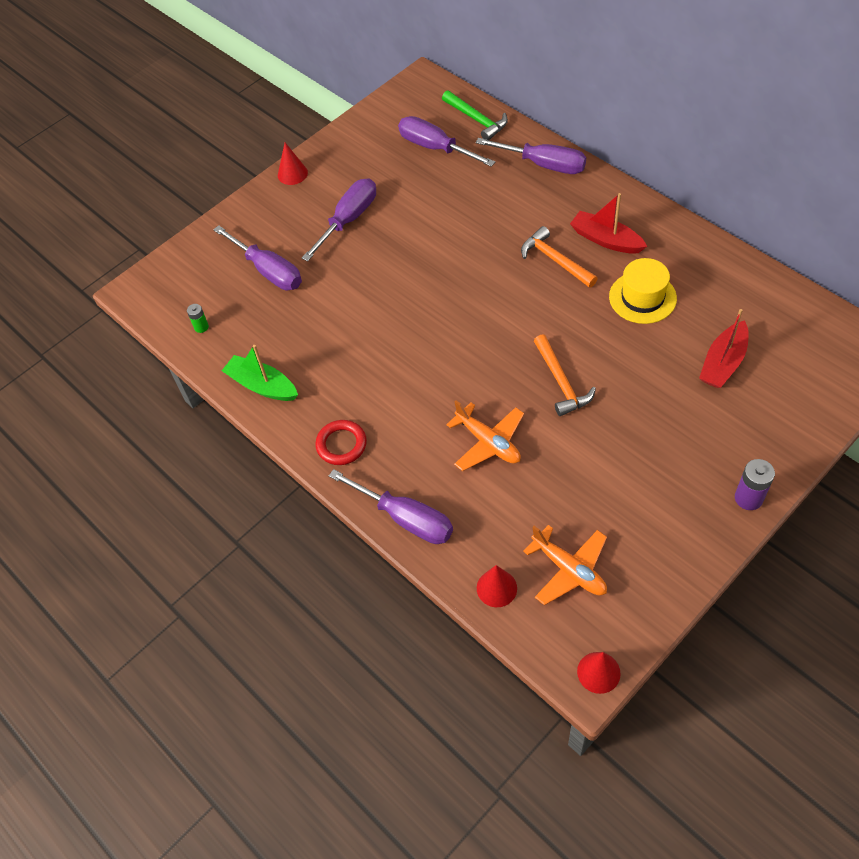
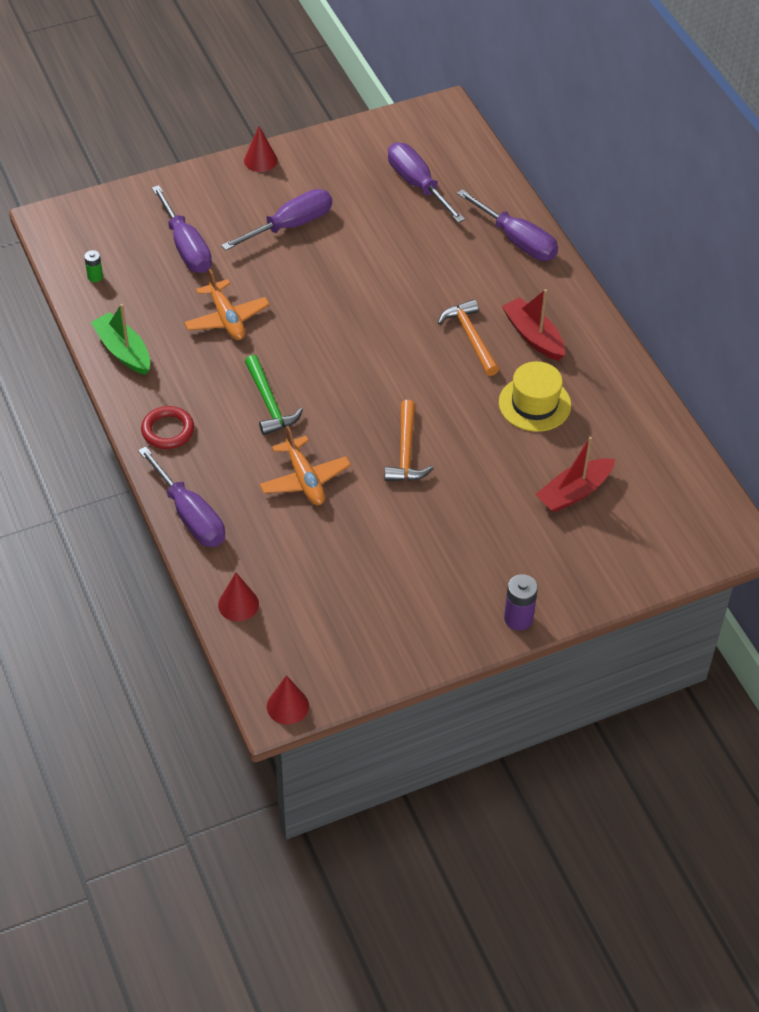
camera: 15 degrees right, 5 degrees down
(477, 120) = (476, 171): green hammer -> green hammer (269, 403)
(569, 570) = (313, 614): orange plane -> orange plane (226, 318)

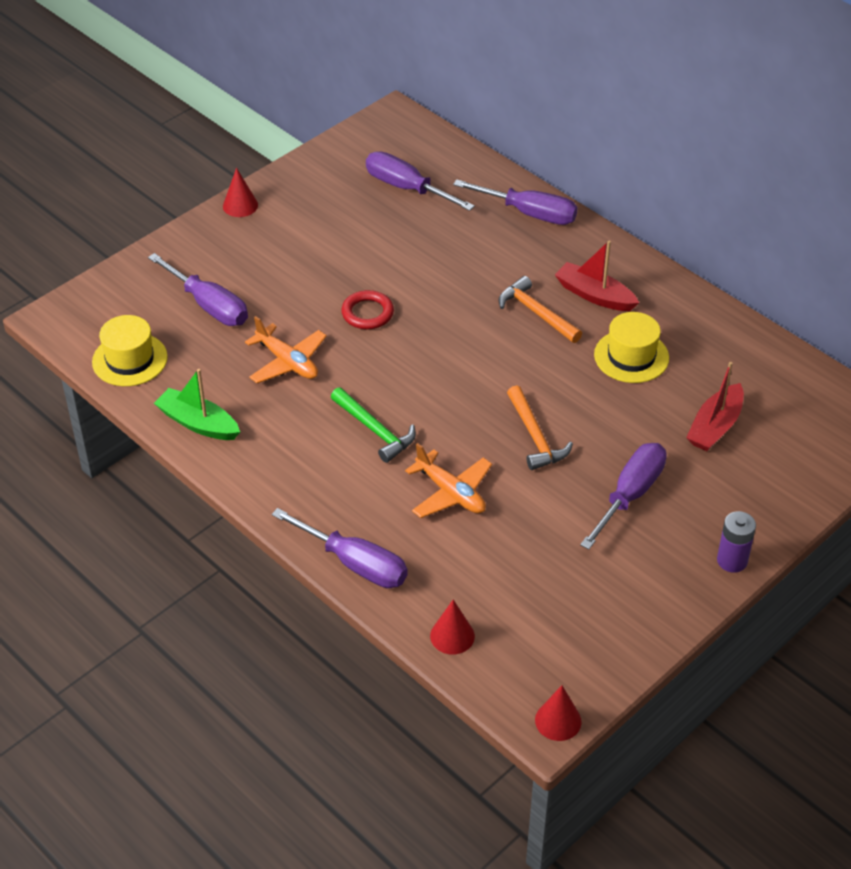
camera: 20 degrees left, 5 degrees down
(95, 277) = (130, 359): green battery -> yellow hat
(168, 430) = (286, 487): red ring -> red ring (367, 313)
(290, 225) = (303, 258): purple screwdriver -> purple screwdriver (630, 495)

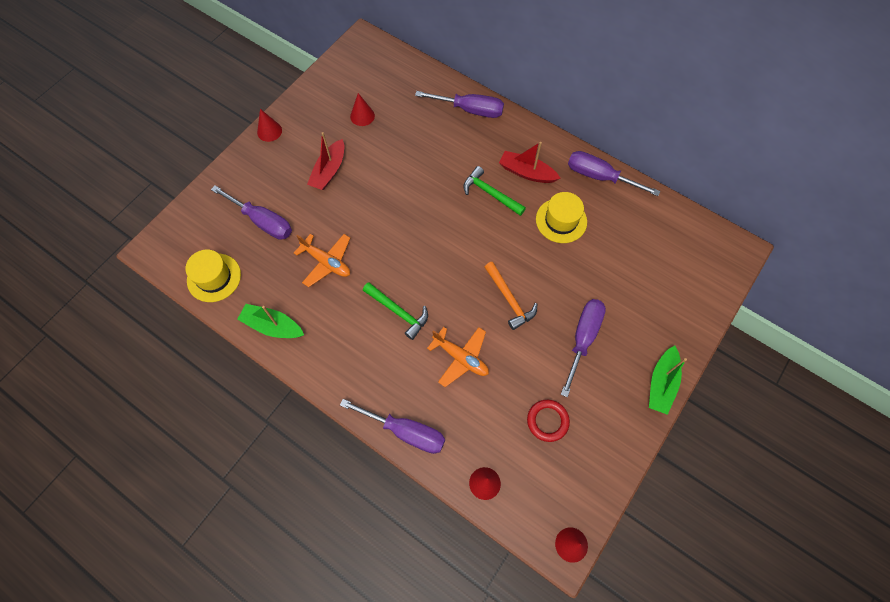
camera: 10 degrees left, 20 degrees up
(367, 313) = (375, 211): red ring -> red ring (547, 421)
(374, 203) = (362, 116): none -> red cone
(407, 188) = (382, 100): purple screwdriver -> purple screwdriver (599, 177)
(536, 313) = (490, 193): orange hammer -> green hammer
(715, 426) = (628, 271): red boat -> red boat (329, 171)
(732, 561) = (661, 383): purple battery -> green boat

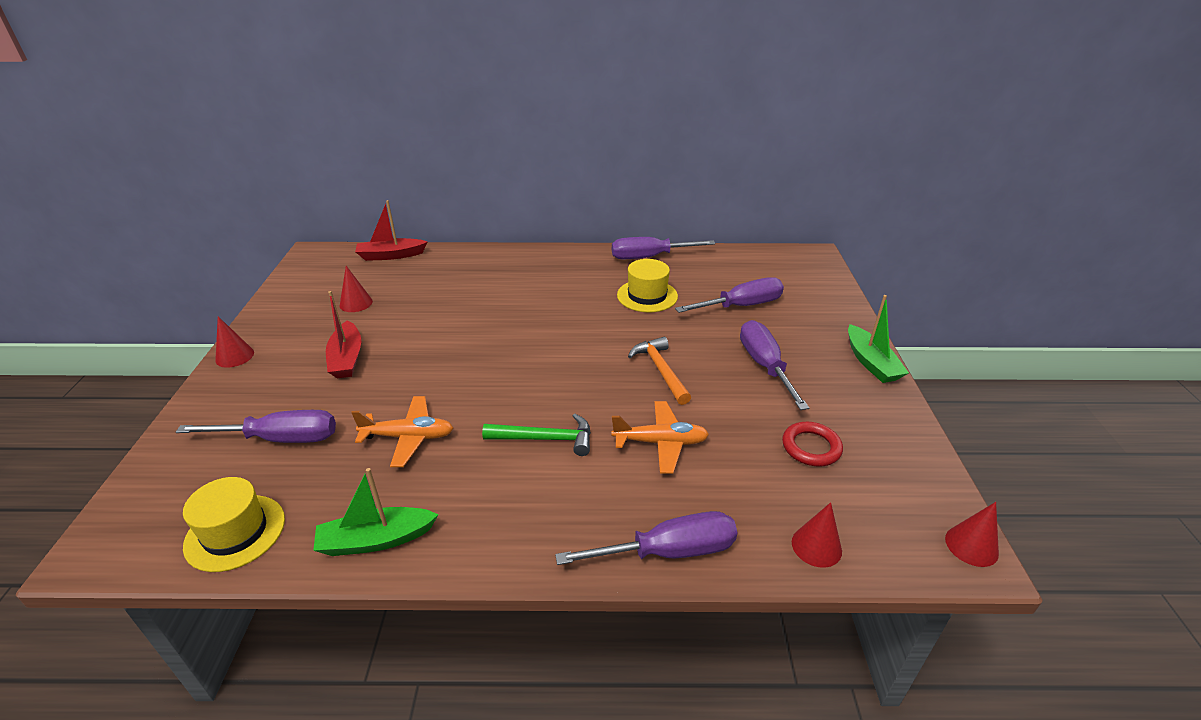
camera: 35 degrees left, 30 degrees down
(470, 110) = (478, 260): purple screwdriver -> purple screwdriver (741, 306)
(490, 193) = (557, 305): green hammer -> none
(509, 299) = (660, 370): orange hammer -> orange hammer turned 135 degrees counterclockwise
(527, 172) = (579, 278): red boat -> red boat (391, 255)

